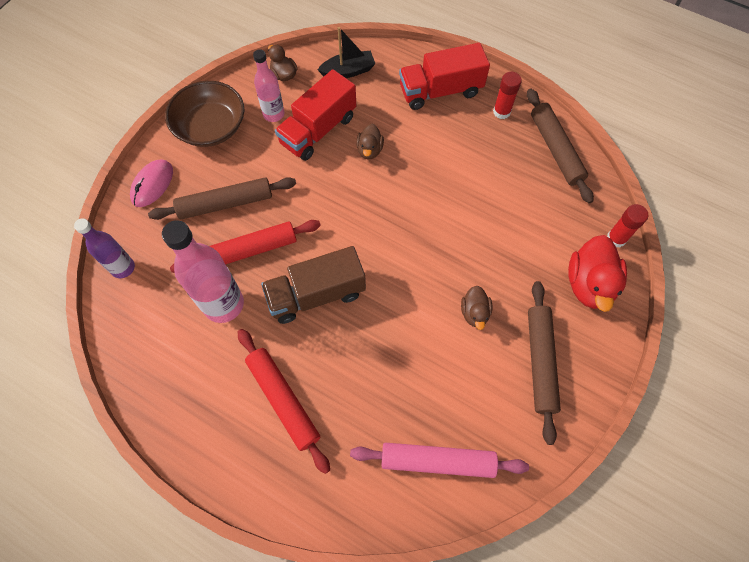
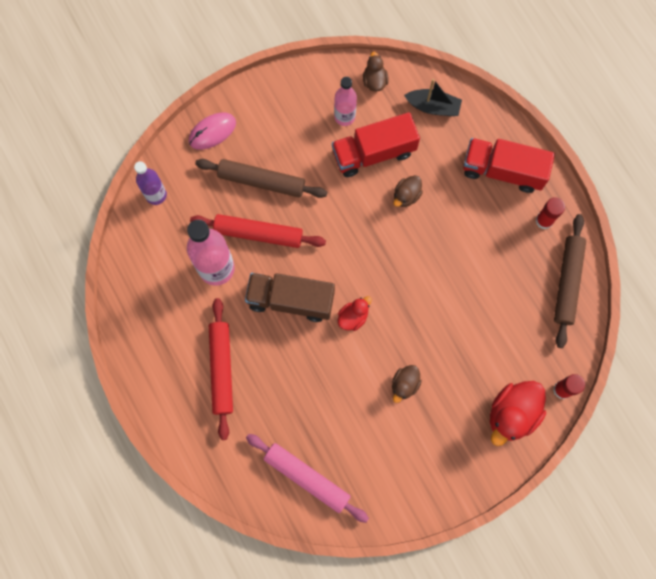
camera: 30 degrees right, 10 degrees up
(211, 127) = (285, 101): brown bowl -> none
(386, 278) = (353, 317): none -> red duck
(540, 362) = (430, 451): brown rolling pin -> none

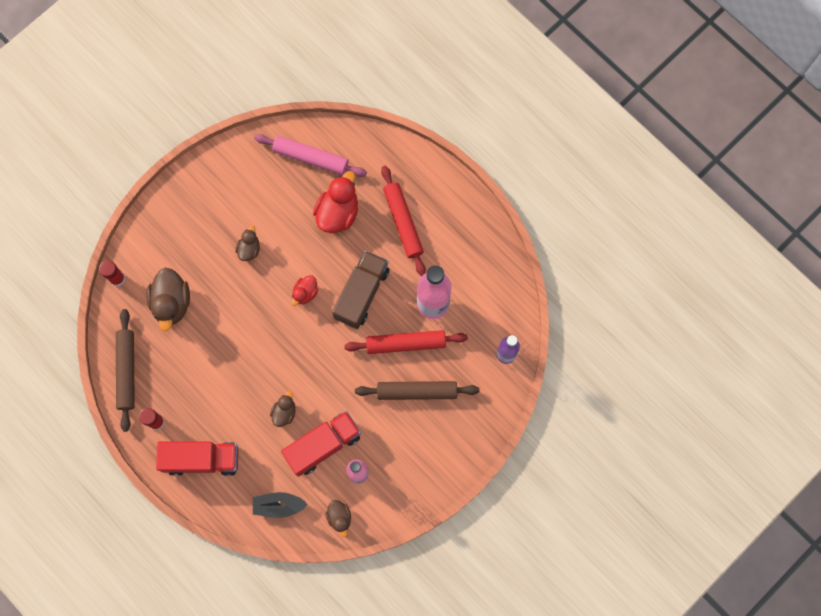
camera: 165 degrees right, 0 degrees up
(212, 132) = (475, 426): pink mouse -> none
(291, 300) = (362, 293): brown truck -> brown truck turned 60 degrees counterclockwise
(505, 345) = (172, 303): none -> brown duck
(512, 414) = (155, 248): red duck -> red duck (338, 213)

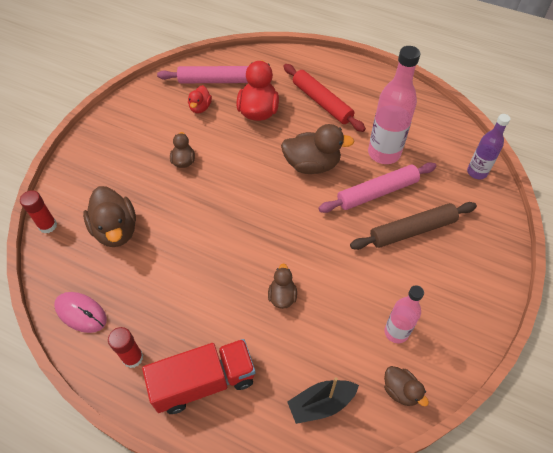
camera: 20 degrees left, 20 degrees down
(127, 371) = (81, 313): brown rolling pin -> pink mouse
(305, 293) = (255, 180): red duck -> red duck (200, 108)
(323, 445) = (341, 316): red truck -> none
(362, 293) = (312, 165): brown truck -> brown duck
(406, 344) = (377, 192): red rolling pin -> pink rolling pin

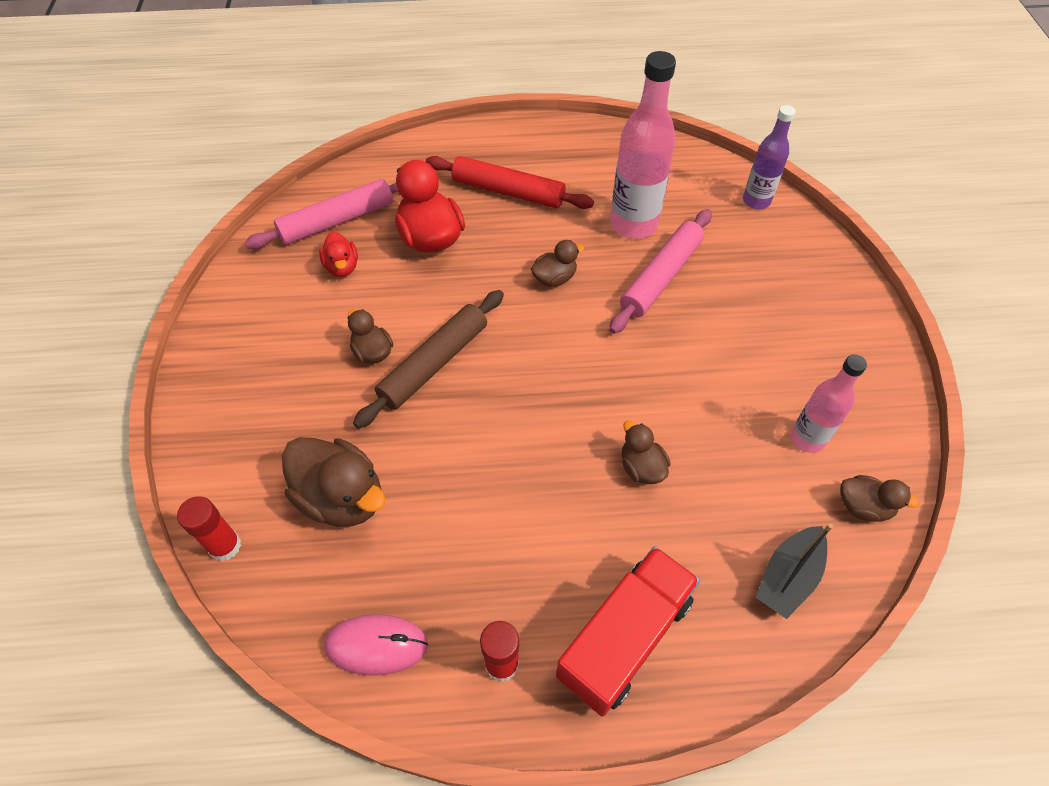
camera: 30 degrees left, 0 degrees up
(312, 165) = (554, 278): brown duck -> brown duck, size x0.55
(412, 230) = (735, 305): brown rolling pin -> brown rolling pin (434, 364)

